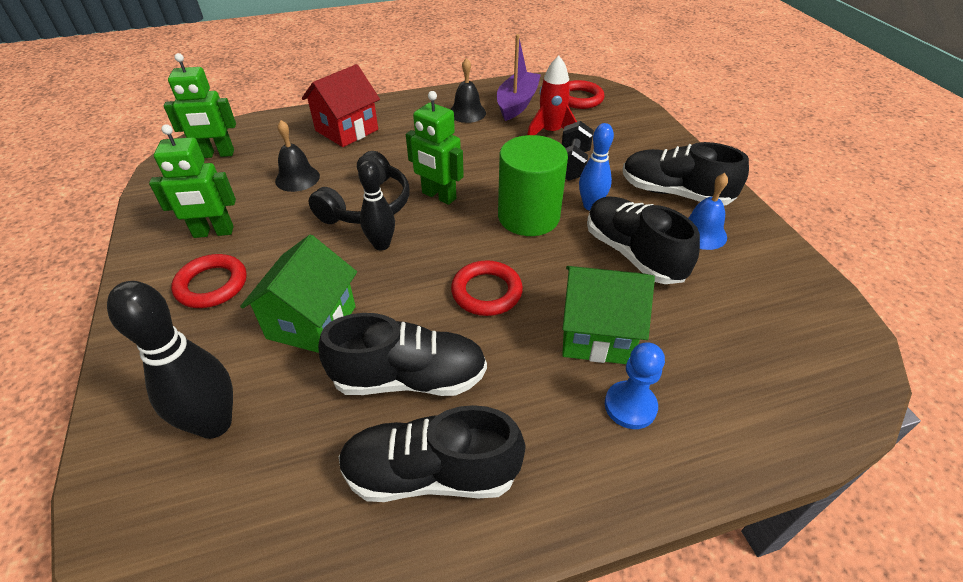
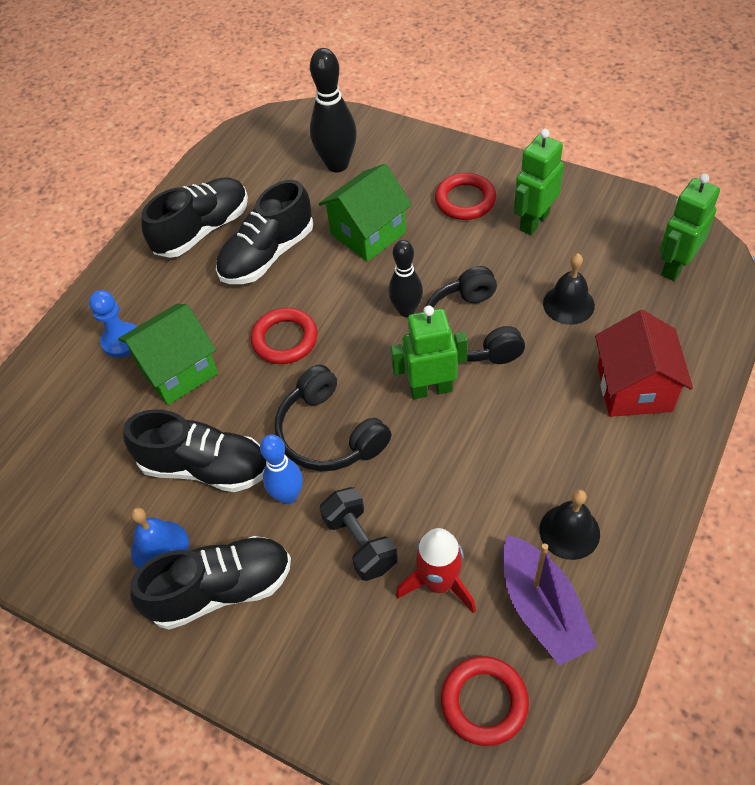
camera: 140 degrees right, 10 degrees up
(312, 322) = (368, 233): green house -> green house turned 75 degrees clockwise
(528, 217) = (329, 433): green cylinder -> black headphones

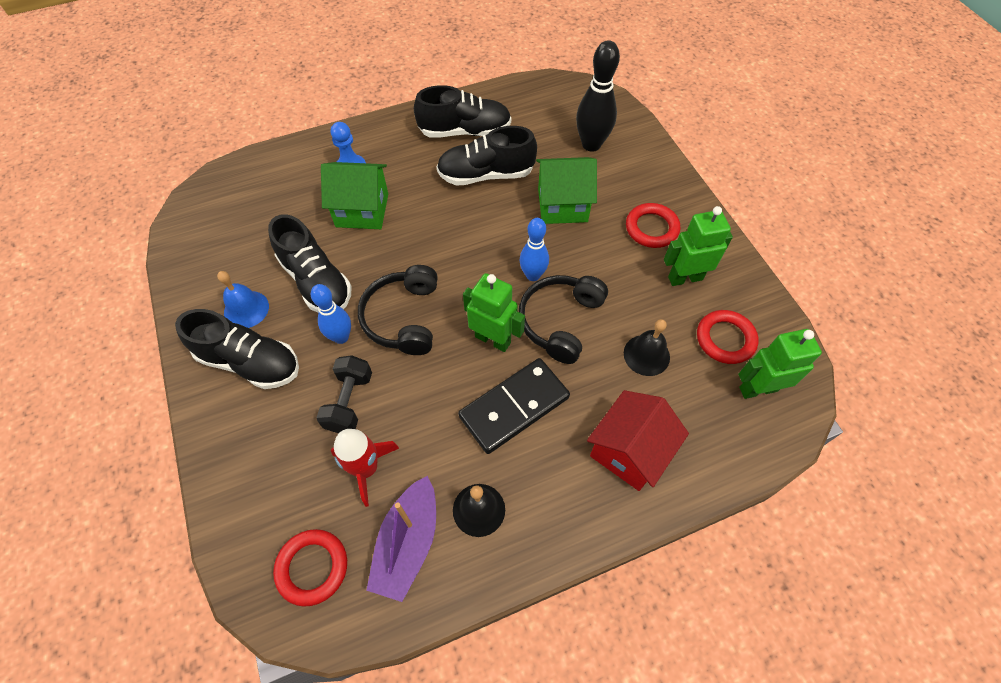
camera: 35 degrees right, 5 degrees up
(285, 339) = (440, 237): red ring -> red ring (725, 339)
(406, 310) = (533, 275): black bowling pin -> blue bowling pin
(509, 428) = (514, 407): none -> black domino

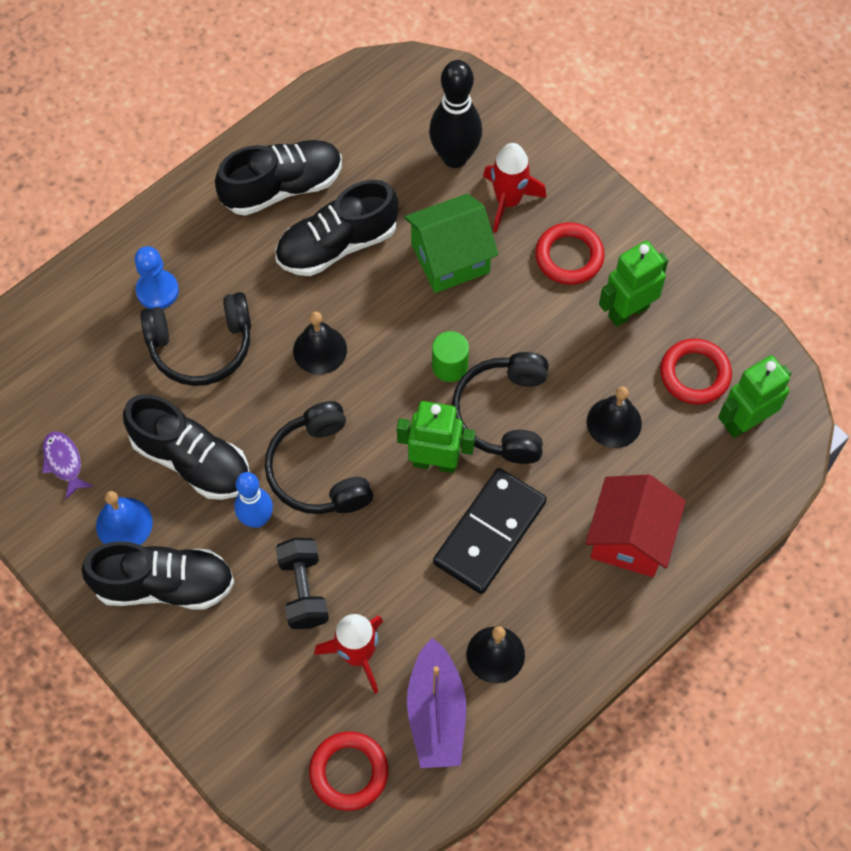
camera: 20 degrees left, 5 degrees up
(229, 255) = (64, 462): none -> purple fish
(362, 210) = (201, 346): green house -> black headphones
(443, 236) = (320, 350): none -> black bell
(533, 275) = (450, 366): blue bowling pin -> green cylinder
(619, 181) = (508, 201): none -> red rocket

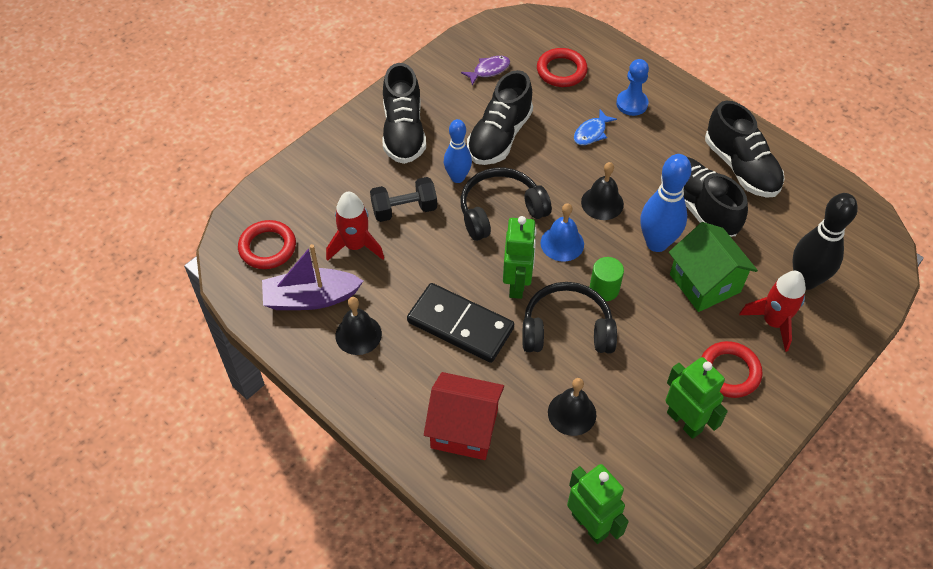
camera: 85 degrees right, 10 degrees down
(124, 524) = (447, 106): blue bell -> blue bell (562, 243)
(201, 346) = (591, 133): black headphones -> blue fish
(388, 299) = (656, 243): none -> blue bowling pin
(695, 374) = (631, 479): red ring -> red ring (561, 71)

